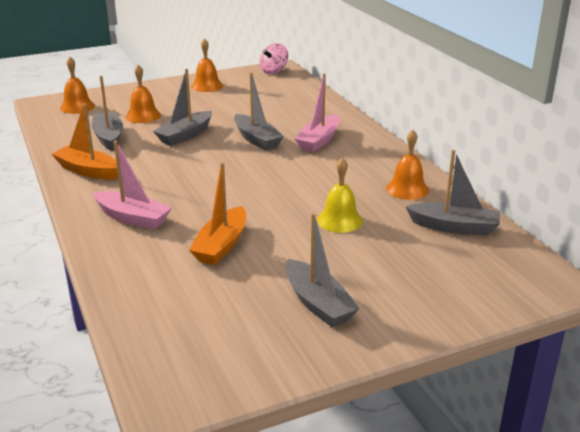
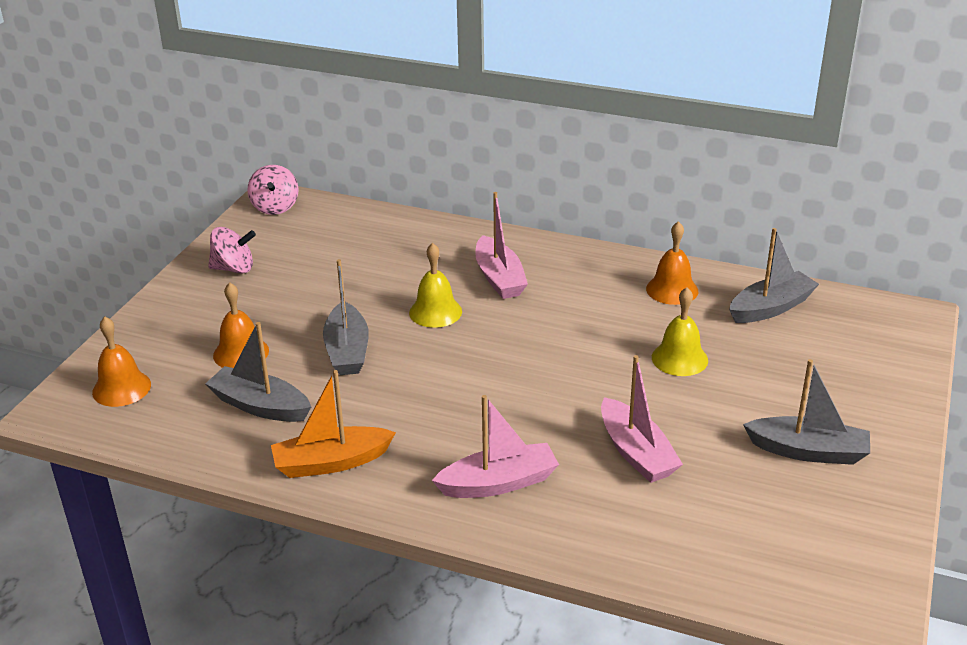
camera: 45 degrees left, 5 degrees up
(207, 86) = (234, 268): orange bell -> pink spinning top
(221, 245) = (636, 453): orange boat -> pink boat
(256, 139) = (435, 312): grey boat -> yellow bell

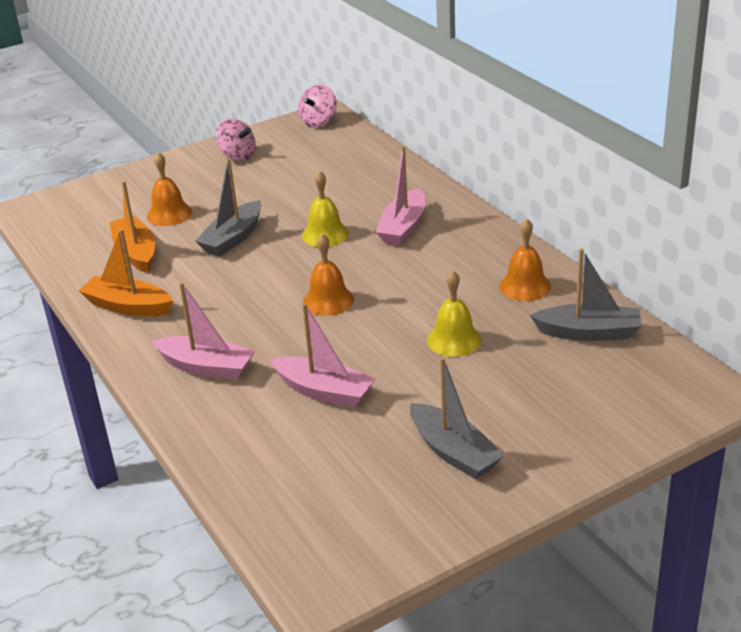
camera: 40 degrees right, 0 degrees up
(121, 388) = (78, 209): orange bell -> orange bell (328, 300)
(260, 406) = (136, 253): grey boat -> orange boat
(636, 453) = (324, 391): pink boat -> pink boat turned 75 degrees counterclockwise

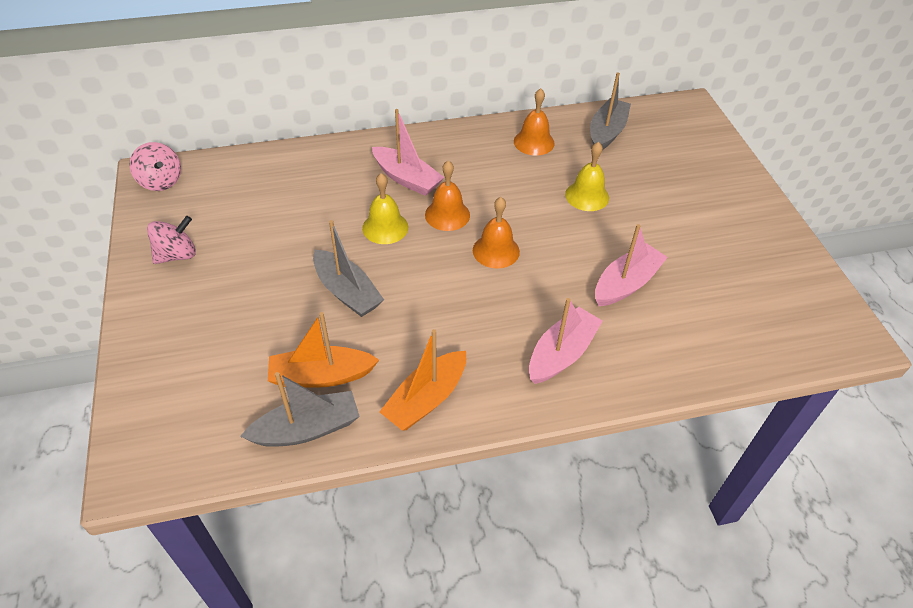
camera: 75 degrees left, 15 degrees up
(169, 214) = (258, 333): orange bell -> orange bell (447, 215)
(453, 452) = (722, 233): grey boat -> grey boat (307, 429)

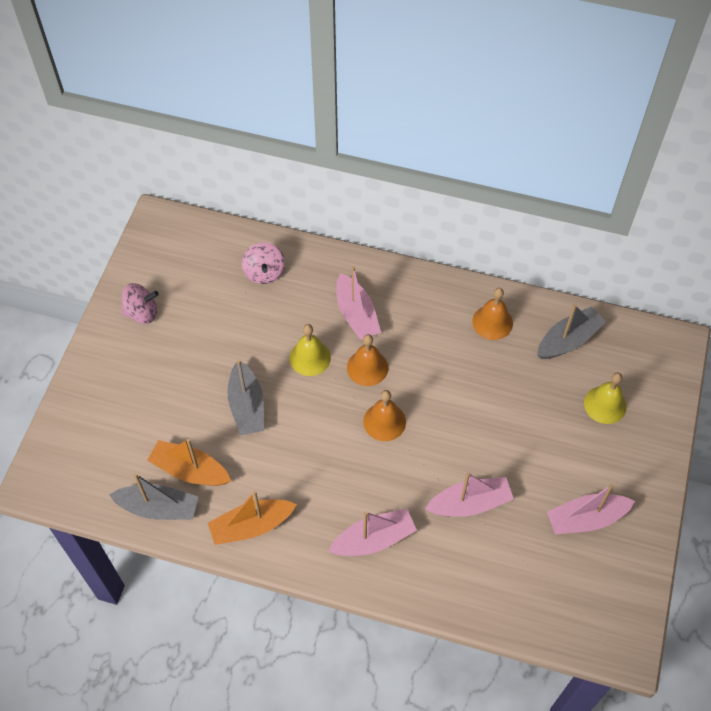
camera: 30 degrees right, 10 degrees up
(161, 181) = (162, 232): pink spinning top -> pink spinning top (264, 273)
(587, 196) = (499, 402): yellow bell -> yellow bell (605, 404)
(733, 253) = (586, 519): none -> pink boat

